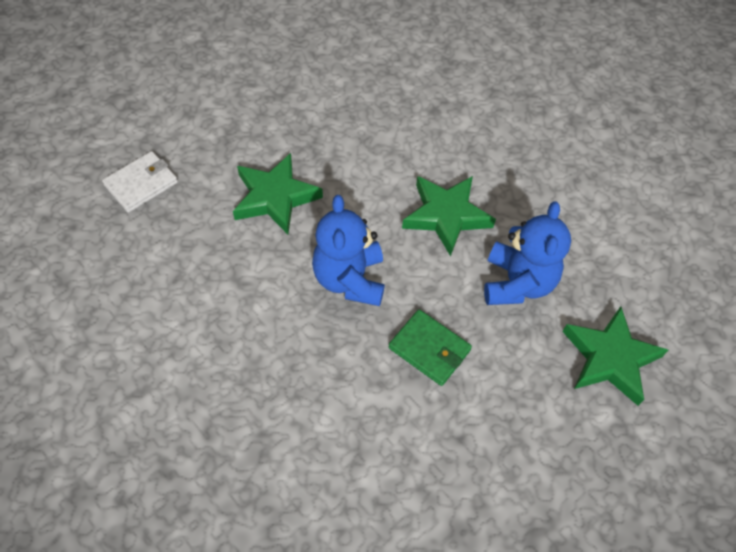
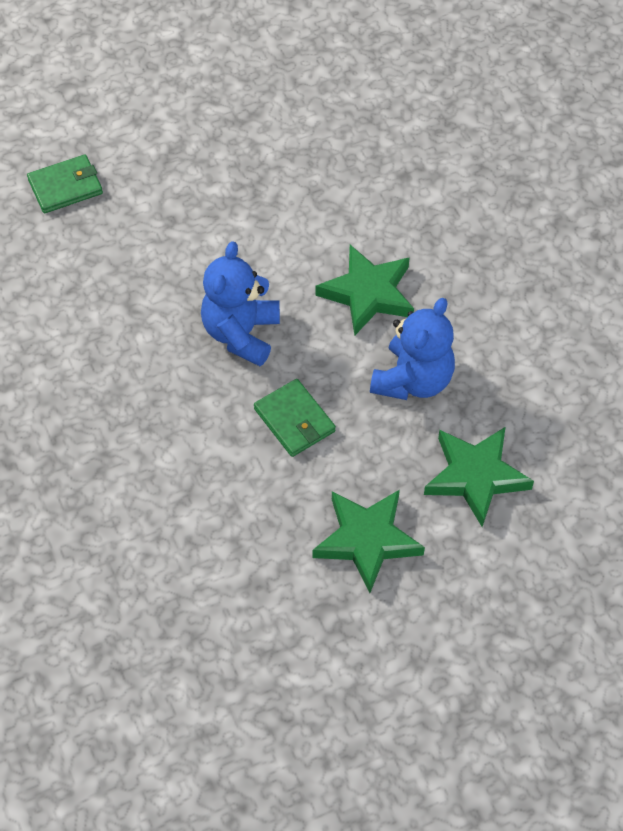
camera: 20 degrees right, 0 degrees up
(141, 184) = (65, 186): white wallet -> green wallet
(275, 197) = (196, 232): green star -> green star (367, 540)

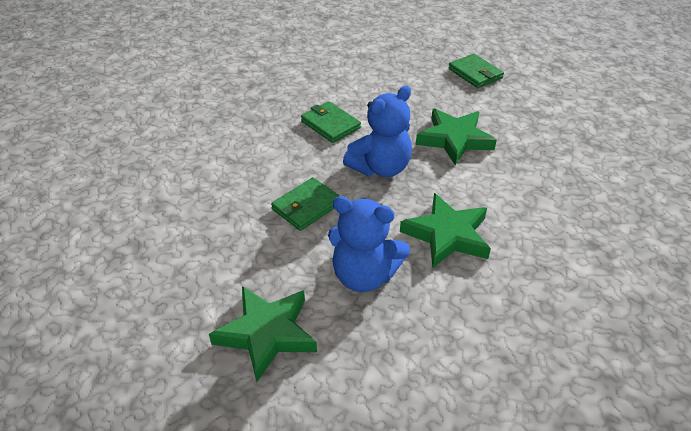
camera: 80 degrees right, 15 degrees down
(137, 374) = (330, 124): none -> green wallet
(241, 333) = (380, 168): blue teddy bear -> blue teddy bear turned 135 degrees clockwise
(367, 540) = (196, 263): green star -> green star (454, 139)

